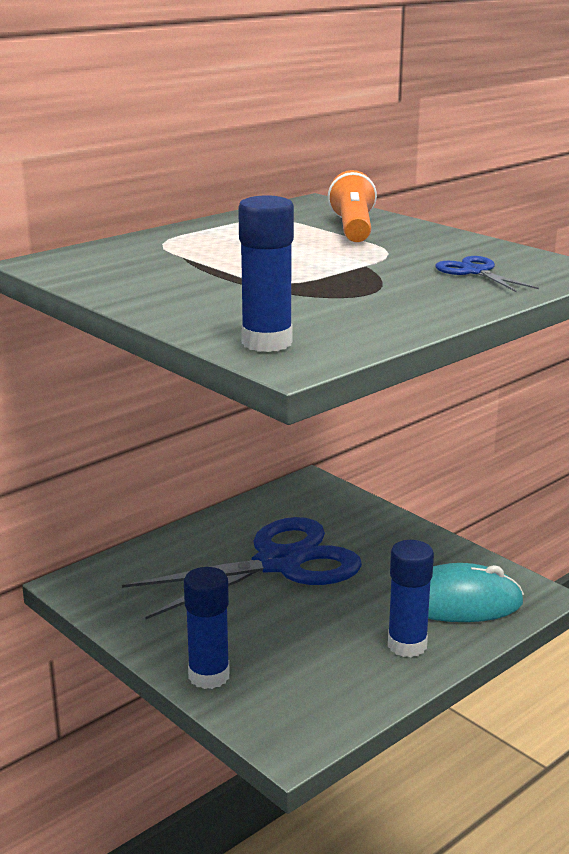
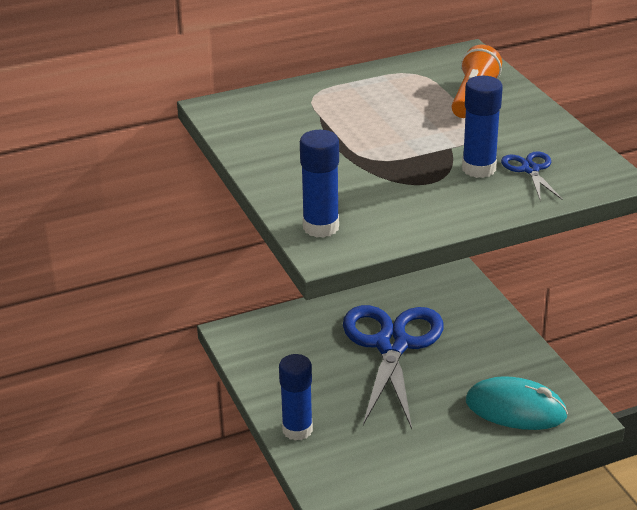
camera: 20 degrees right, 10 degrees up
(278, 563) = (392, 345): blue scissors -> blue scissors turned 75 degrees counterclockwise
(407, 645) = (454, 437): blue glue stick -> blue glue stick (479, 169)

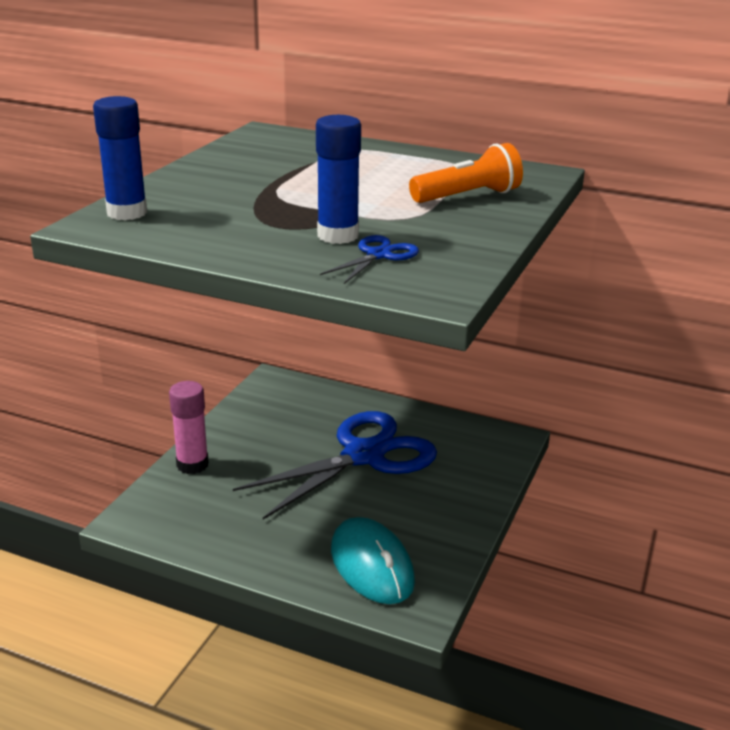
camera: 45 degrees right, 5 degrees down
(297, 430) = (192, 464): blue glue stick -> pink glue stick

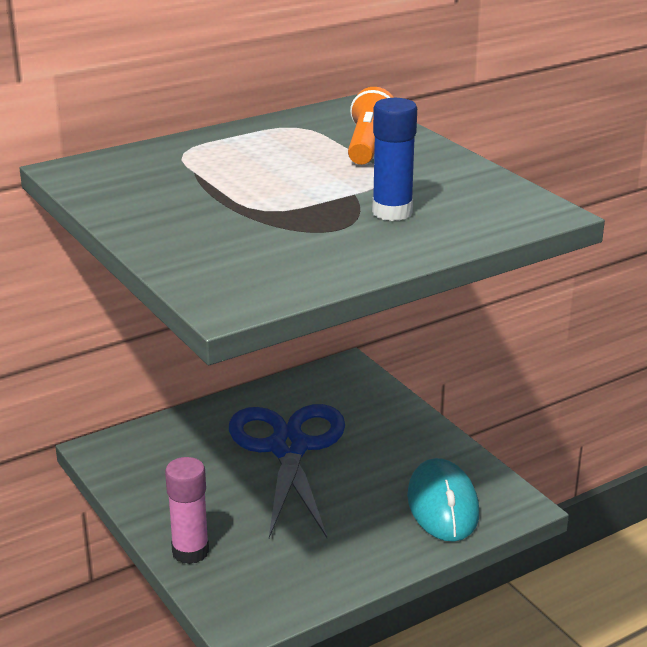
camera: 55 degrees left, 0 degrees up
(127, 213) = (216, 281): blue glue stick -> none
(371, 565) = (442, 505): turquoise mouse -> turquoise mouse turned 75 degrees clockwise
(378, 255) = (451, 209): blue scissors -> none

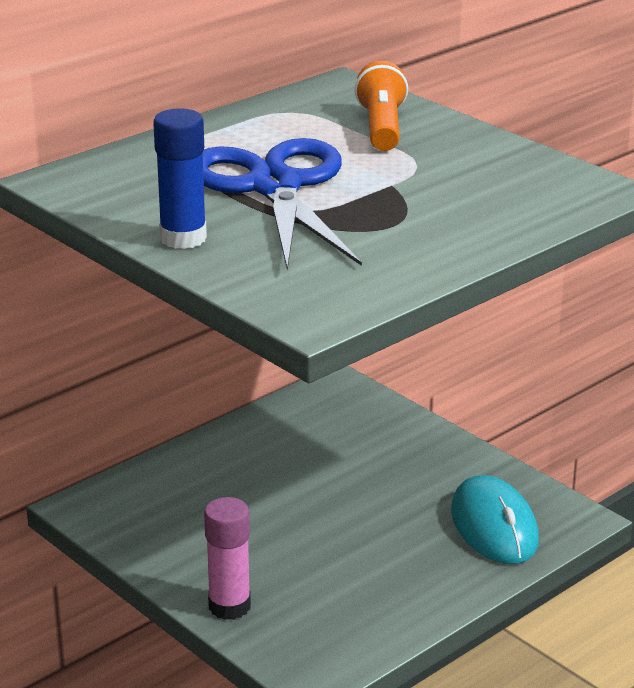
camera: 10 degrees left, 0 degrees up
(288, 448) = (302, 482): blue scissors -> blue scissors (275, 187)
(392, 212) = (442, 202): blue glue stick -> blue glue stick (183, 238)

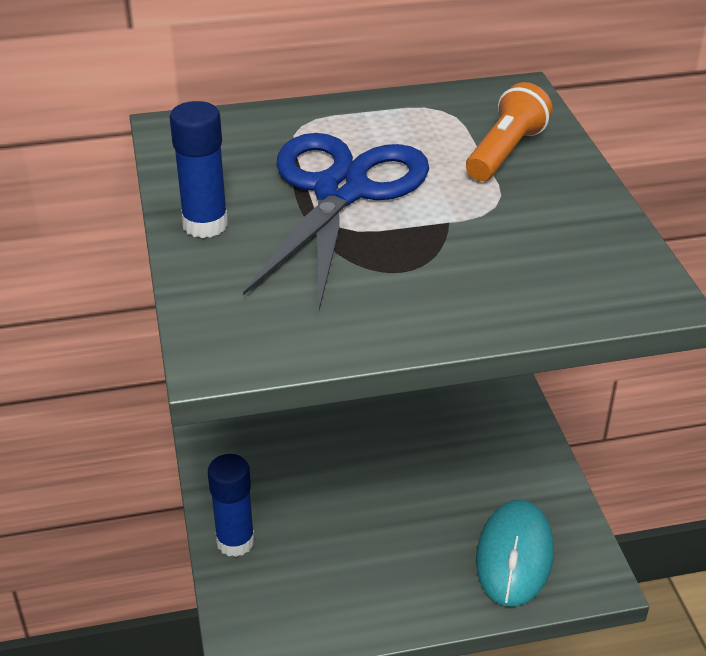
camera: 30 degrees right, 10 degrees up
(229, 606) = (235, 541): pink glue stick -> blue glue stick

